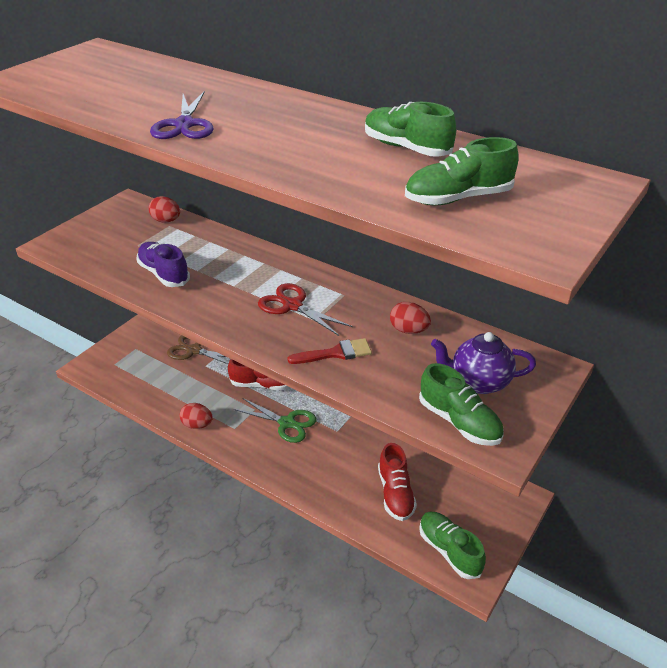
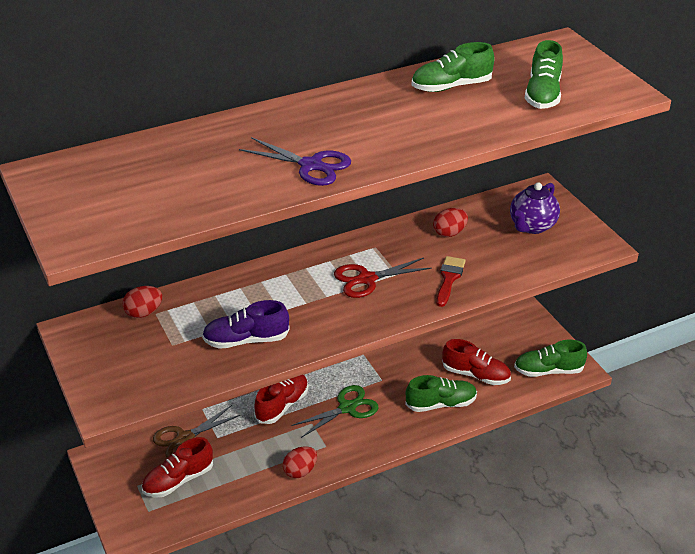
camera: 60 degrees left, 0 degrees up
(151, 365) = (178, 480): none -> red shoe
(459, 422) = (565, 251): green shoe -> green shoe (441, 404)

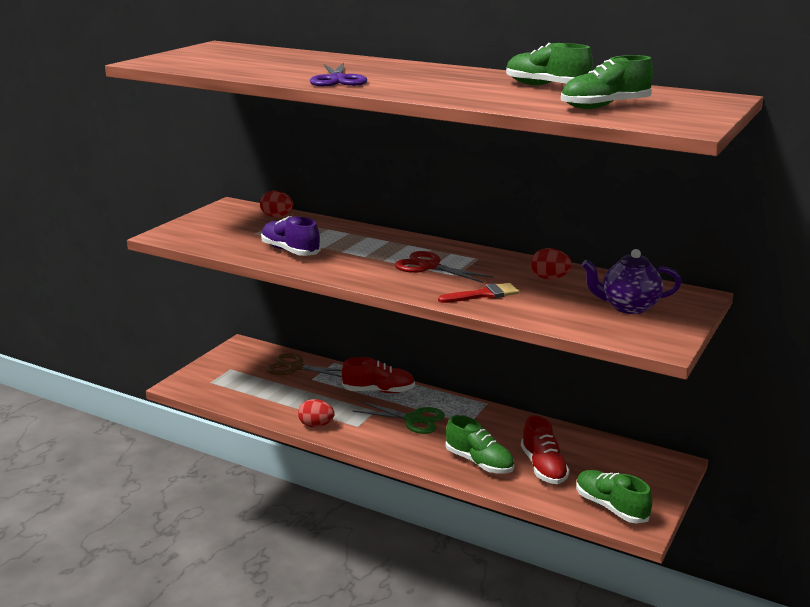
camera: 55 degrees right, 15 degrees down
(178, 480) = (251, 381): red shoe -> none

